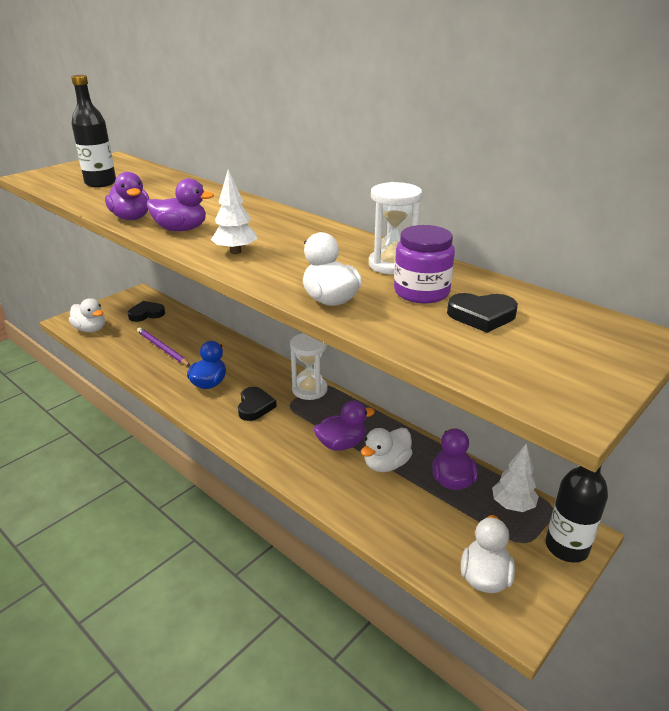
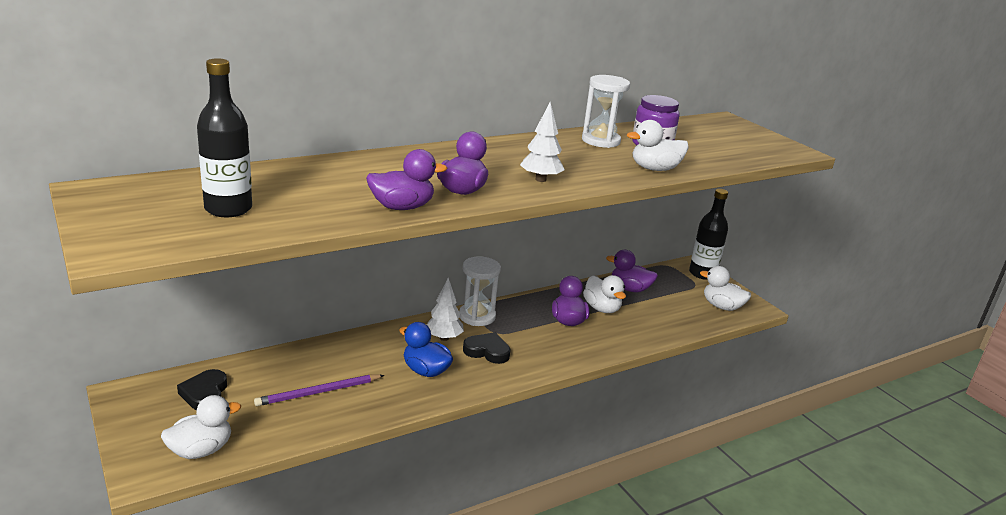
camera: 75 degrees left, 5 degrees down
(481, 316) = (692, 140): black heart -> none
(512, 505) = (661, 277): white tree -> white tree (444, 338)

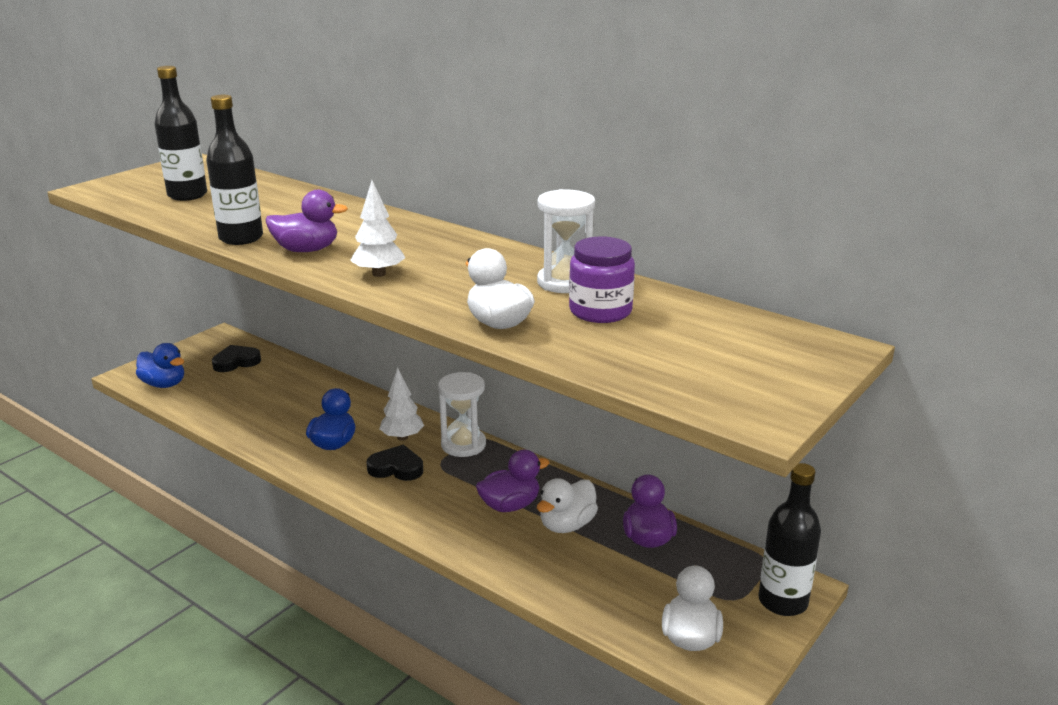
camera: 70 degrees right, 0 degrees up
(201, 450) = (164, 384): white duck -> blue duck
(318, 392) = (265, 404): purple pencil -> none
(402, 207) = (241, 238): purple duck -> black bottle
(487, 351) = (396, 468): black heart -> black heart turned 75 degrees counterclockwise

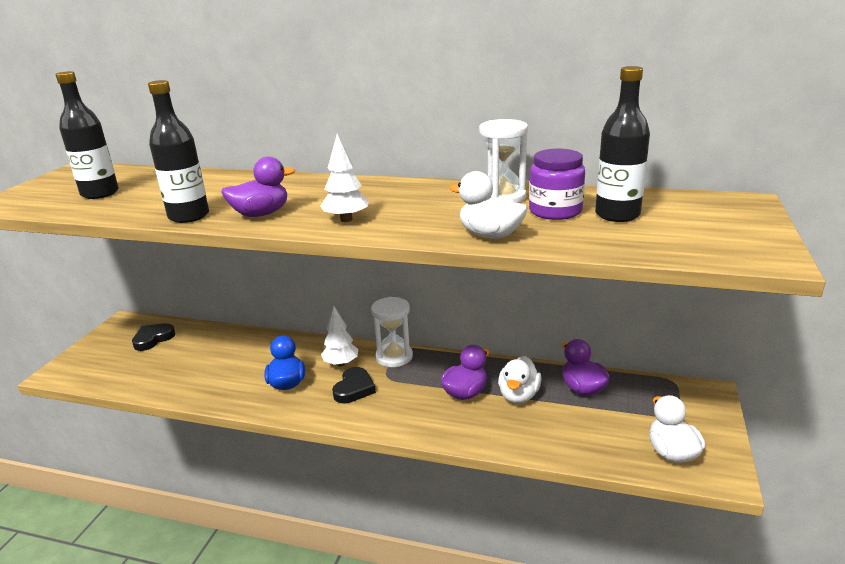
camera: 20 degrees left, 0 degrees up
(164, 384) = (96, 373): blue duck -> none
(396, 468) = (354, 389): black heart -> black heart turned 120 degrees clockwise
(783, 601) = (707, 406): black bottle -> black bottle (617, 215)

